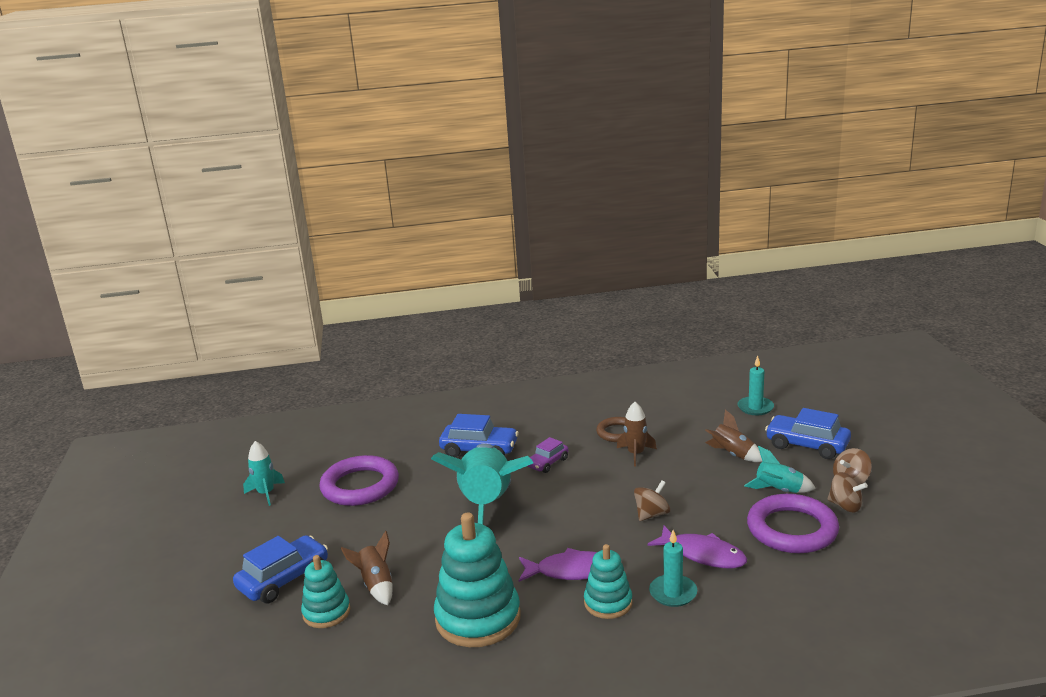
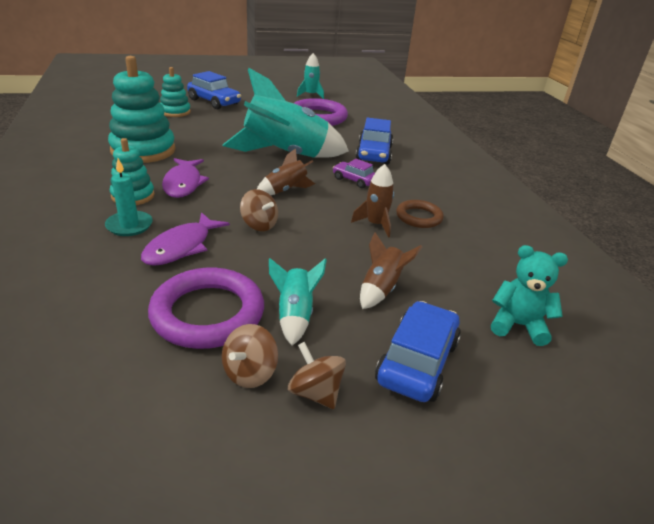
camera: 80 degrees right, 10 degrees up
(376, 585) = (197, 123): brown rocket -> brown rocket (285, 190)
(755, 407) = (518, 325): turquoise candle -> turquoise teddy bear

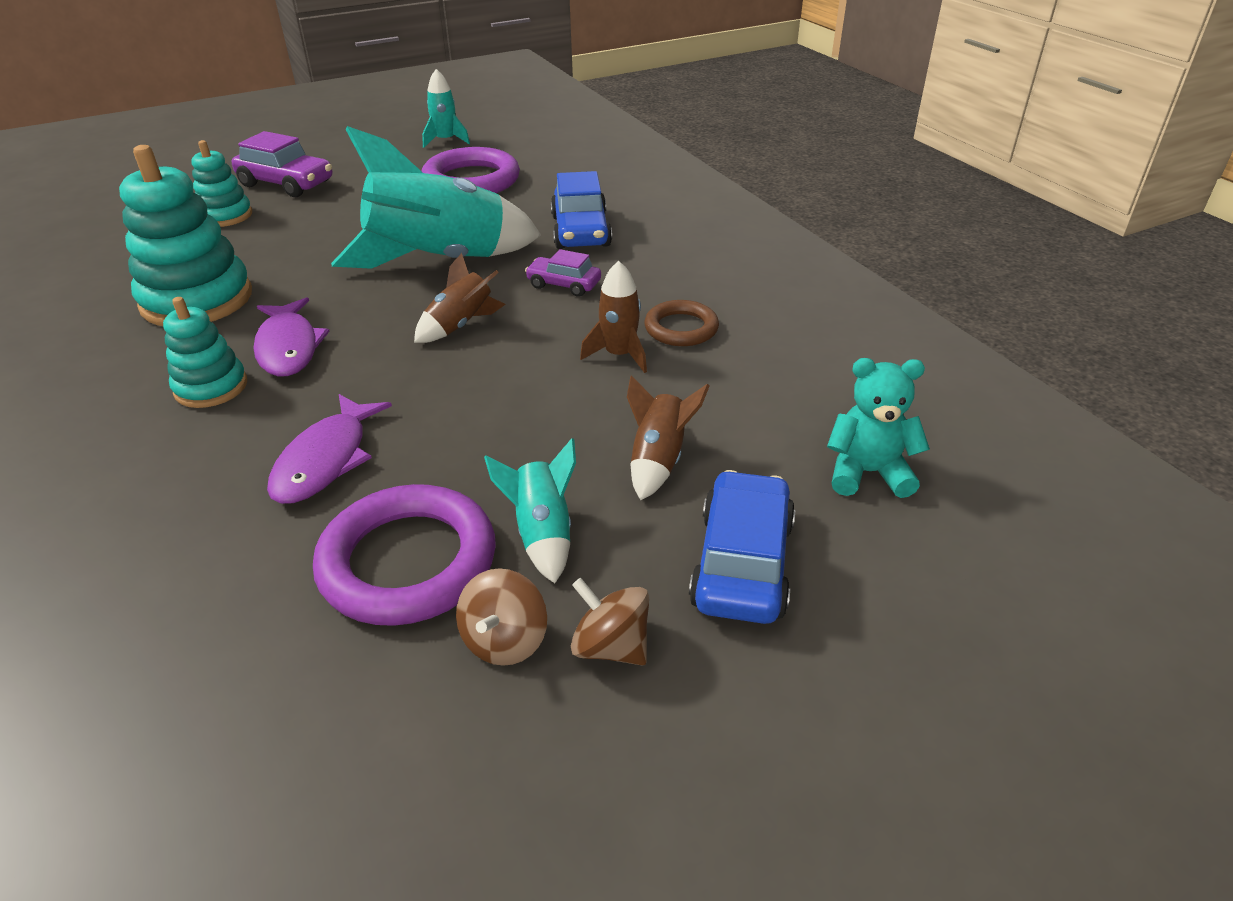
camera: 10 degrees left, 5 degrees up
(129, 225) = (226, 442): turquoise candle -> none
(214, 102) = (286, 184): blue car -> purple car
(259, 225) = (438, 395): brown spinning top -> none

